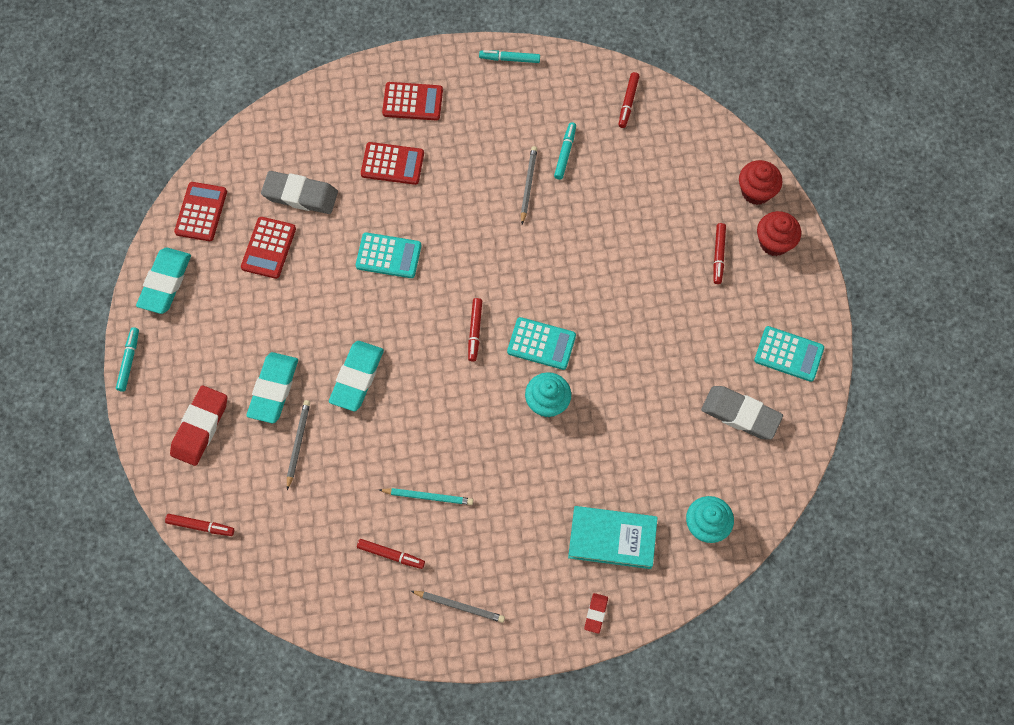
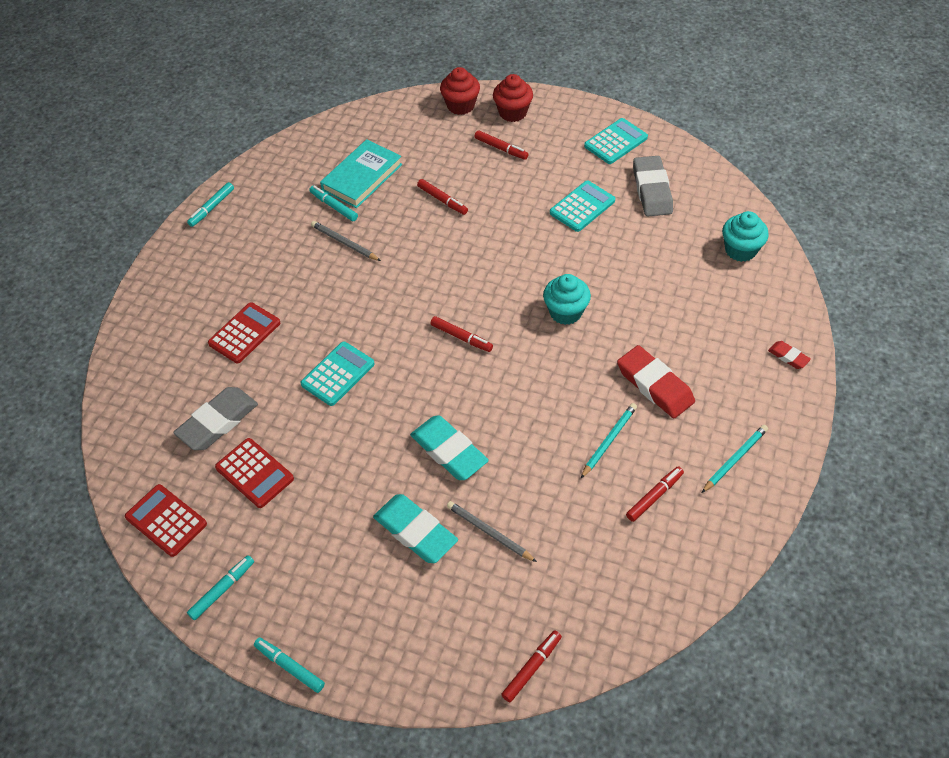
camera: 60 degrees left, 15 degrees down
(165, 283) = (222, 590): turquoise eraser -> turquoise marker
(200, 427) = (415, 622): red eraser -> red eraser (654, 385)
(412, 102) = (193, 293): red calculator -> none
(459, 606) = (735, 459): grey pencil -> turquoise pencil
(541, 344) = (505, 294): turquoise calculator -> turquoise calculator (582, 207)
(612, 538) = (721, 317): turquoise book -> turquoise book (362, 177)
(628, 102) = (319, 148): red marker -> red marker (442, 200)
(740, 414) = (652, 190): grey eraser -> grey eraser turned 60 degrees counterclockwise

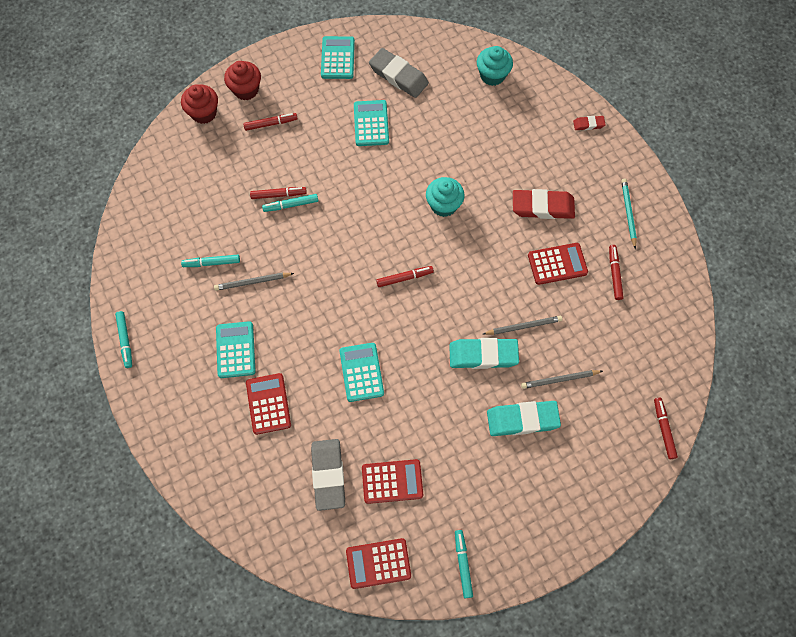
camera: 50 degrees left, 15 degrees up
(272, 277) = (235, 350): none -> turquoise calculator
(290, 667) = (551, 562): turquoise marker -> turquoise marker (291, 205)
(362, 177) = (203, 224): turquoise book -> none
(513, 461) = (523, 326): none -> grey pencil
(609, 441) = (557, 264): turquoise pencil -> red calculator

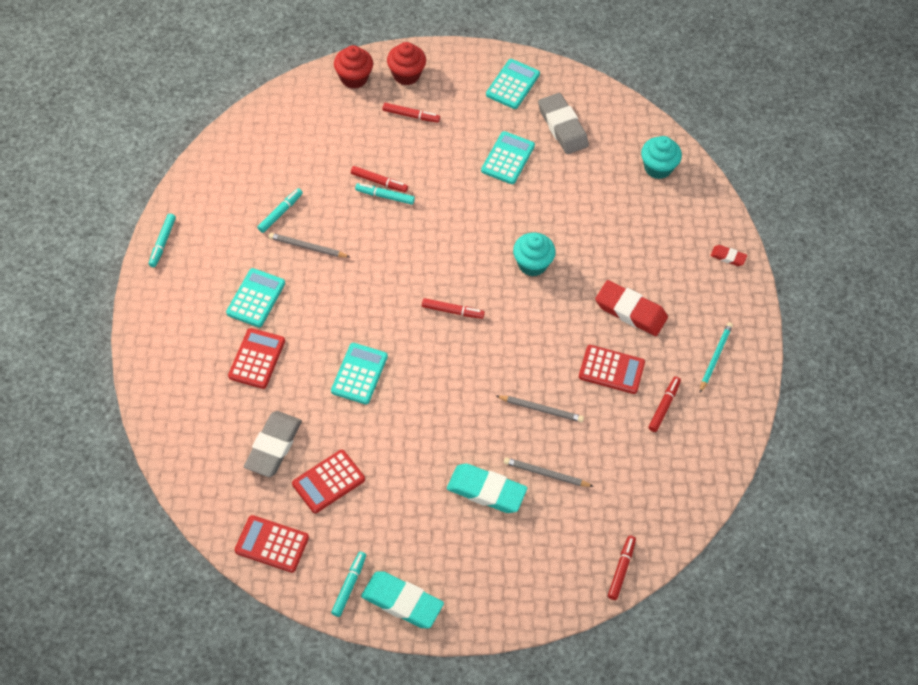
camera: 25 degrees right, 10 degrees down
(211, 263) = (280, 213): turquoise marker -> turquoise marker turned 105 degrees clockwise
(392, 481) = (328, 482): red calculator -> red calculator turned 120 degrees clockwise
(483, 355) = (485, 415): turquoise eraser -> turquoise eraser (402, 602)

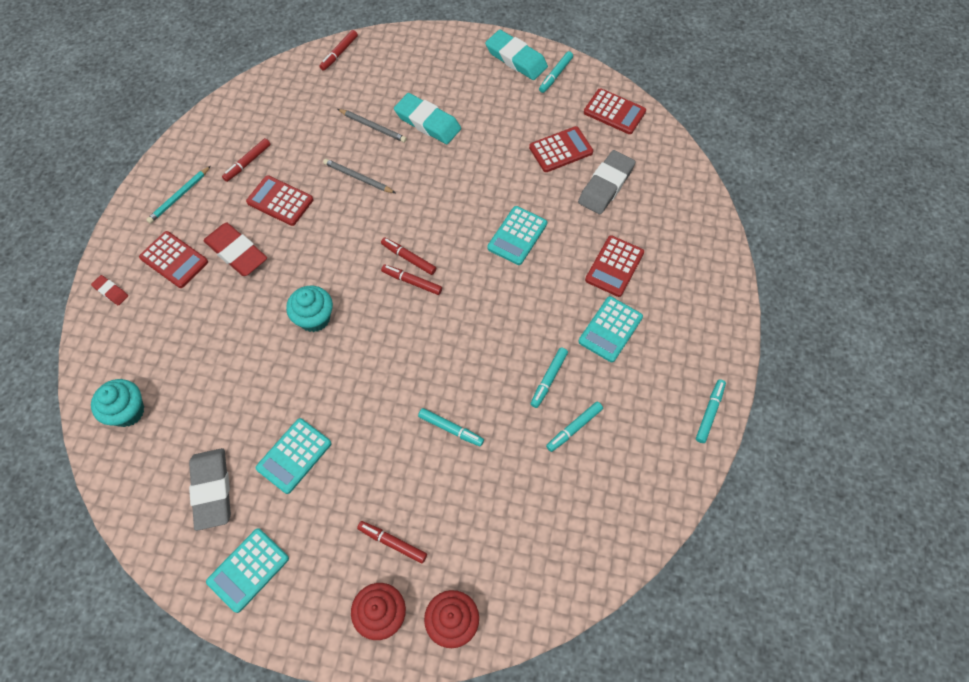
camera: 165 degrees left, 5 degrees up
(307, 247) = (548, 379): grey pencil -> turquoise marker
(379, 182) = (453, 450): red marker -> red marker (408, 258)
(686, 294) = (174, 260): none -> red calculator

